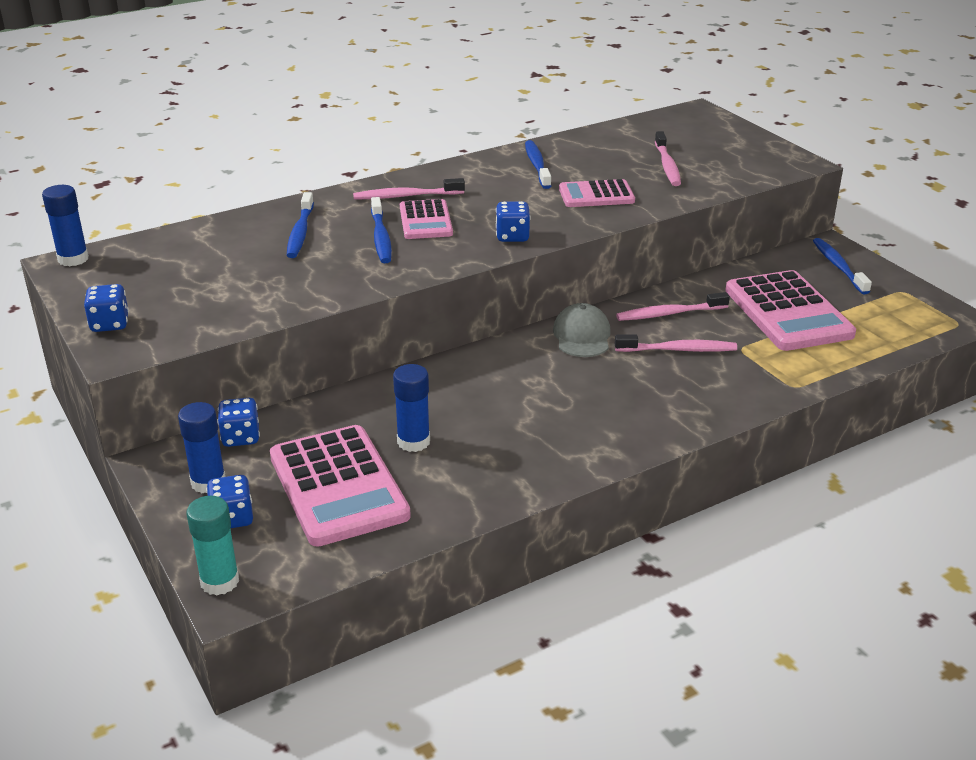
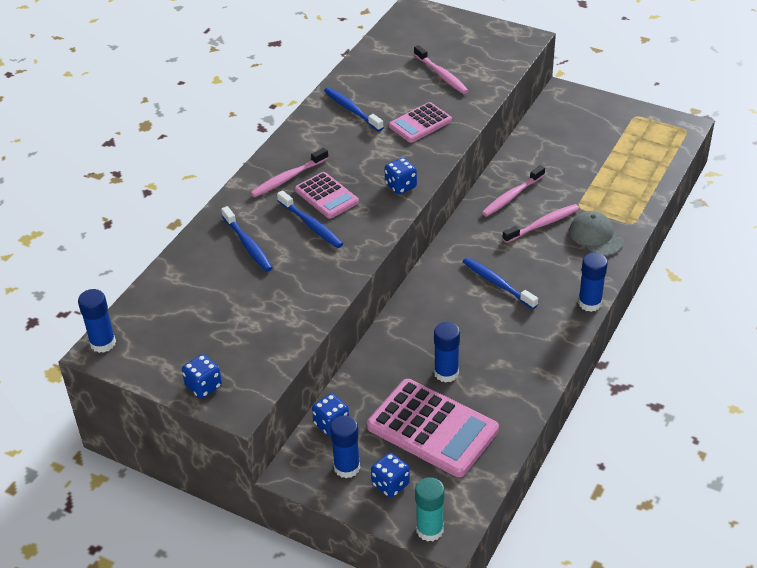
camera: 30 degrees left, 10 degrees up
(582, 336) = (473, 239): grey cap -> grey cap (596, 236)
(656, 442) = (589, 303): none -> blue glue stick
(788, 312) = (583, 163): pink calculator -> none
(838, 266) = (582, 110): blue toothbrush -> blue toothbrush (497, 283)

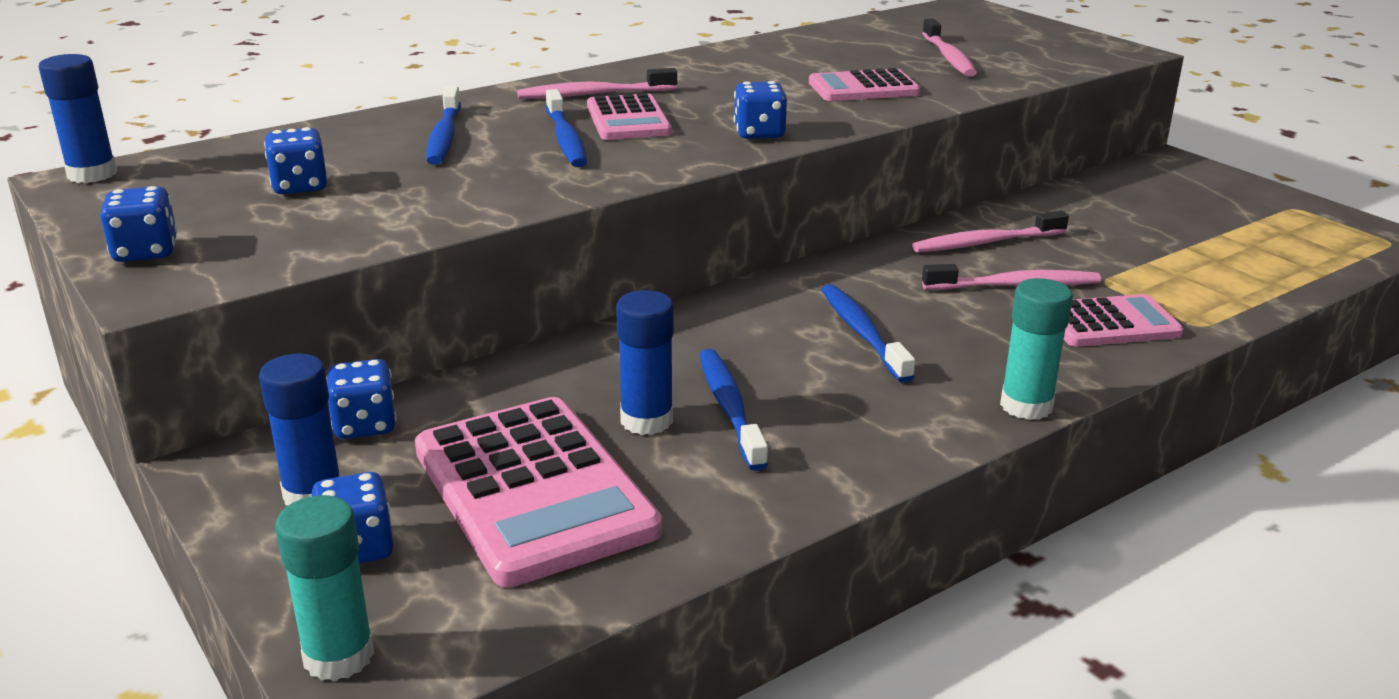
camera: 25 degrees right, 15 degrees down
(220, 312) = (300, 186): none -> blue dice
(352, 110) = (770, 60): blue toothbrush -> blue toothbrush (730, 408)
(589, 303) = (1026, 406): blue glue stick -> turquoise glue stick
(596, 236) = (1110, 323): grey cap -> pink calculator

